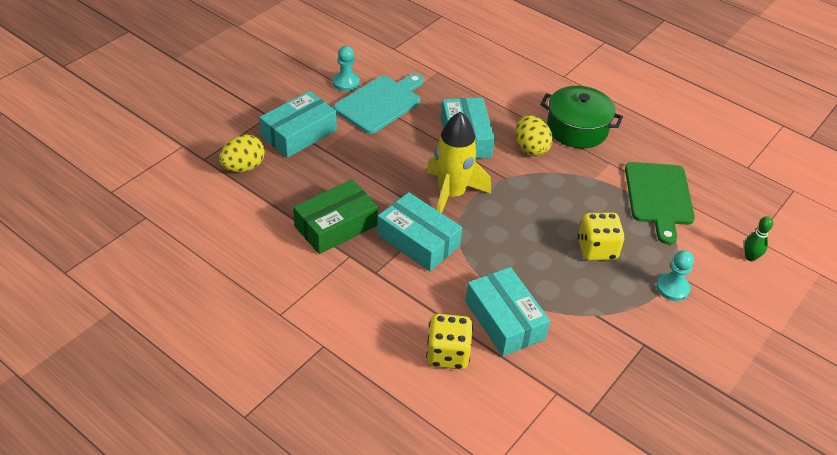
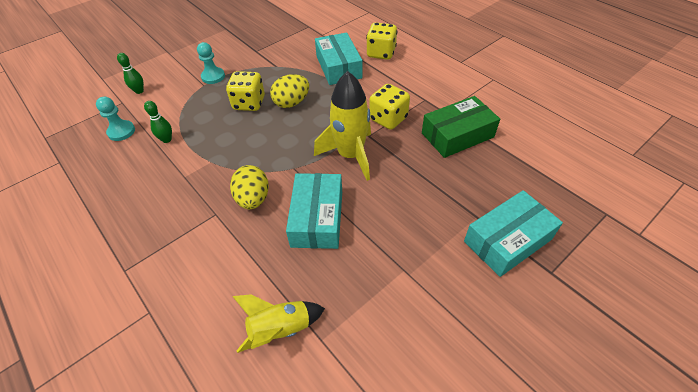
camera: 165 degrees left, 5 degrees up
(243, 167) = (559, 199): yellow egg -> yellow egg (291, 103)
(346, 82) = (455, 327): turquoise pawn -> turquoise pawn (121, 131)
(380, 103) = (409, 281): turquoise cutting board -> none
(418, 240) = (388, 119): turquoise box -> yellow dice
(467, 74) = (280, 329): none -> yellow rocket
(577, 129) = (189, 220): green pot -> none
(658, 197) = (167, 139): green cutting board -> green bowling pin

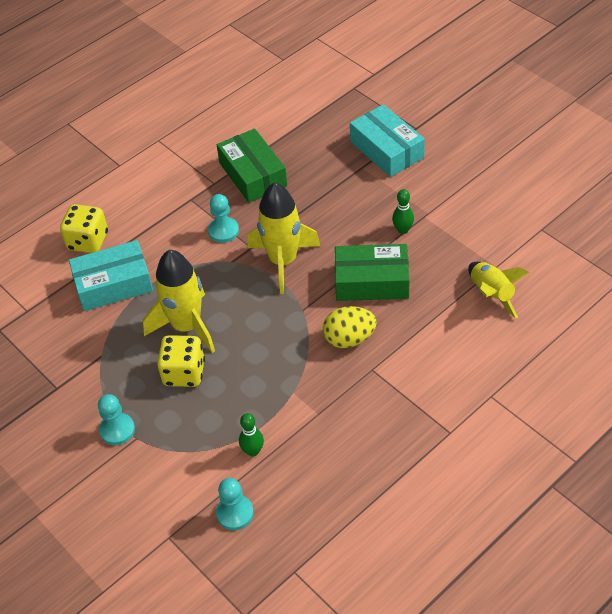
camera: 90 degrees left, 0 degrees up
(139, 91) = (142, 521): green bowling pin -> green bowling pin (403, 230)
(291, 103) = (186, 326): yellow egg -> yellow rocket
(317, 218) = (371, 281): turquoise box -> green box
(388, 119) = (223, 231): yellow dice -> turquoise pawn

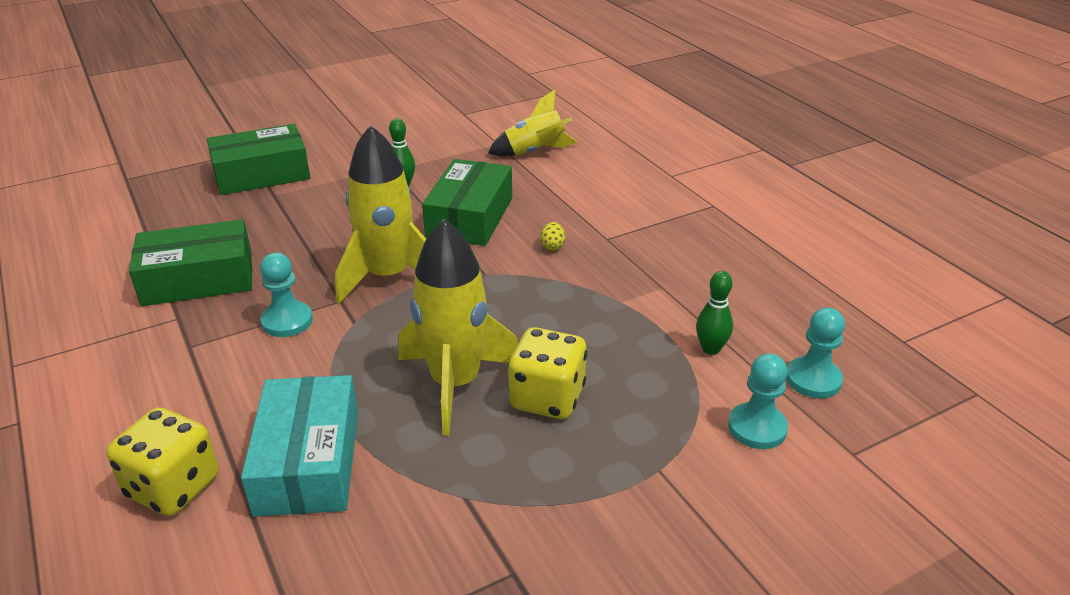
camera: 80 degrees left, 15 degrees down
(117, 430) = (637, 492): turquoise pawn -> turquoise pawn (757, 428)
(349, 339) = (552, 246): yellow egg -> yellow egg, size x0.47
(386, 150) = (262, 174): turquoise box -> green box

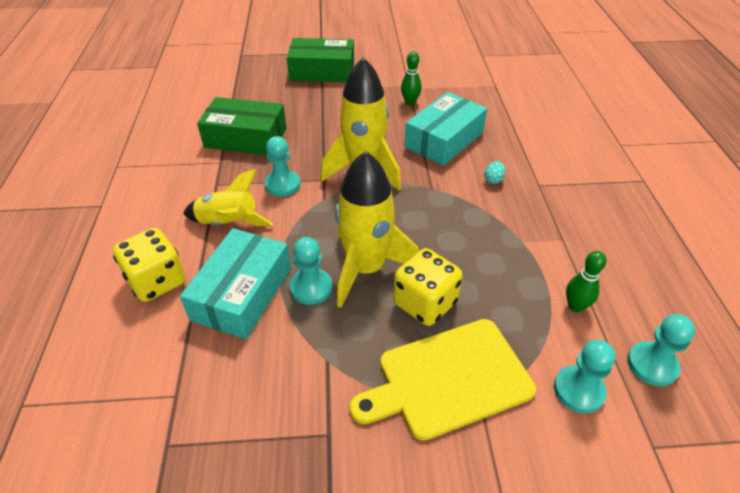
camera: 25 degrees right, 10 degrees up
(397, 426) = (311, 288): none -> turquoise pawn
(470, 217) = (444, 139): green box -> turquoise box
(535, 152) = (519, 98): yellow rocket -> yellow rocket (228, 223)
(552, 246) = (493, 180): yellow egg -> turquoise egg
(617, 465) = (448, 379): none -> yellow cutting board

